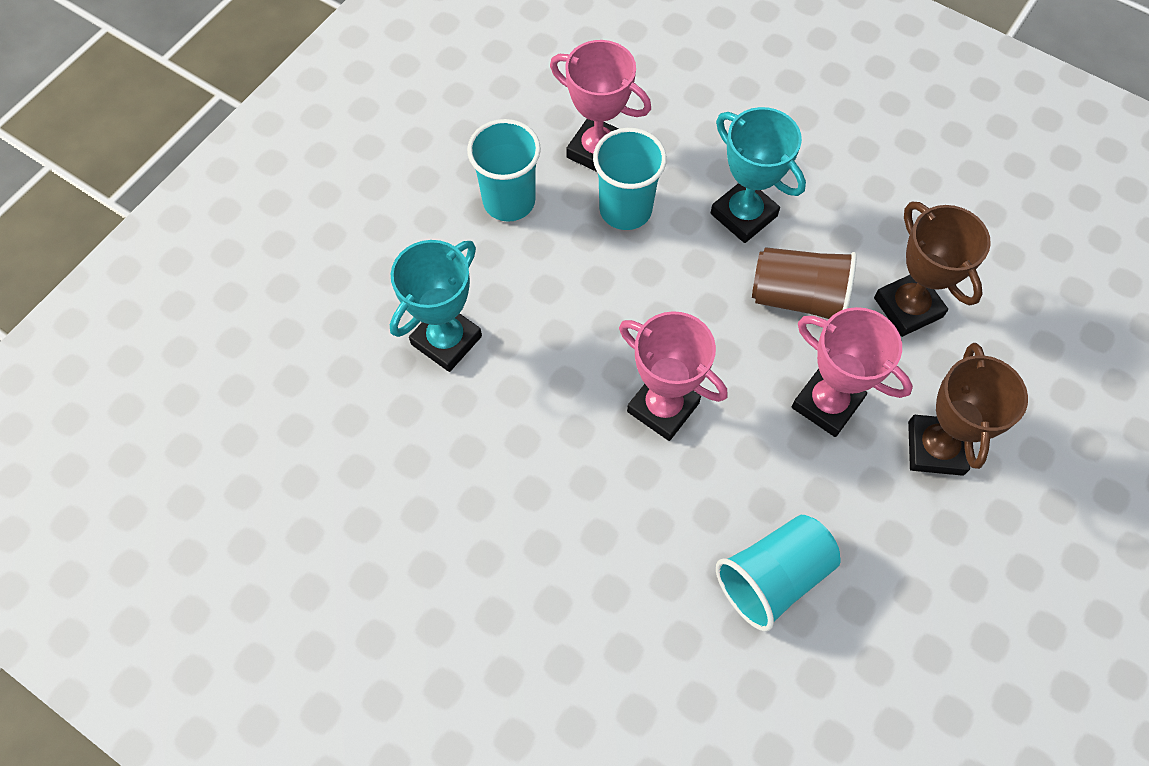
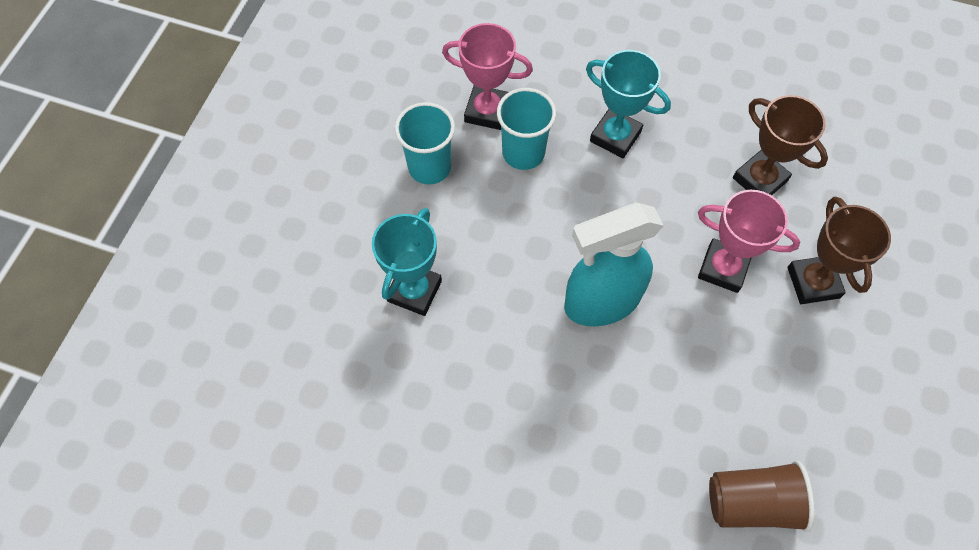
camera: 15 degrees left, 0 degrees up
(663, 407) = (600, 302): pink trophy -> turquoise spray bottle
(773, 577) = (725, 414): turquoise cup -> none
(798, 298) = (677, 191): brown cup -> brown cup (752, 502)

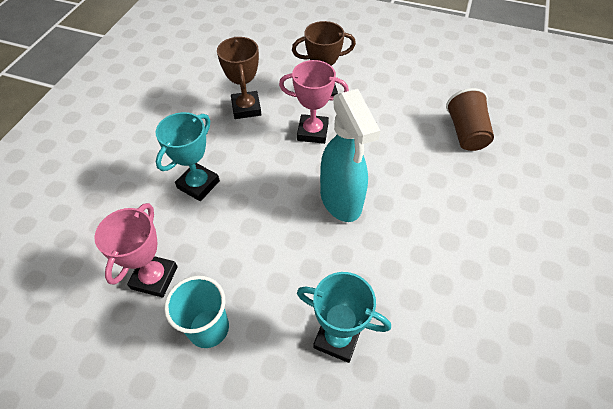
camera: 90 degrees left, 10 degrees down
(523, 153) = (204, 249): turquoise cup -> none
(723, 268) = (312, 132): pink trophy -> pink trophy turned 75 degrees clockwise
(759, 179) = (246, 108): brown trophy -> brown trophy turned 60 degrees counterclockwise

